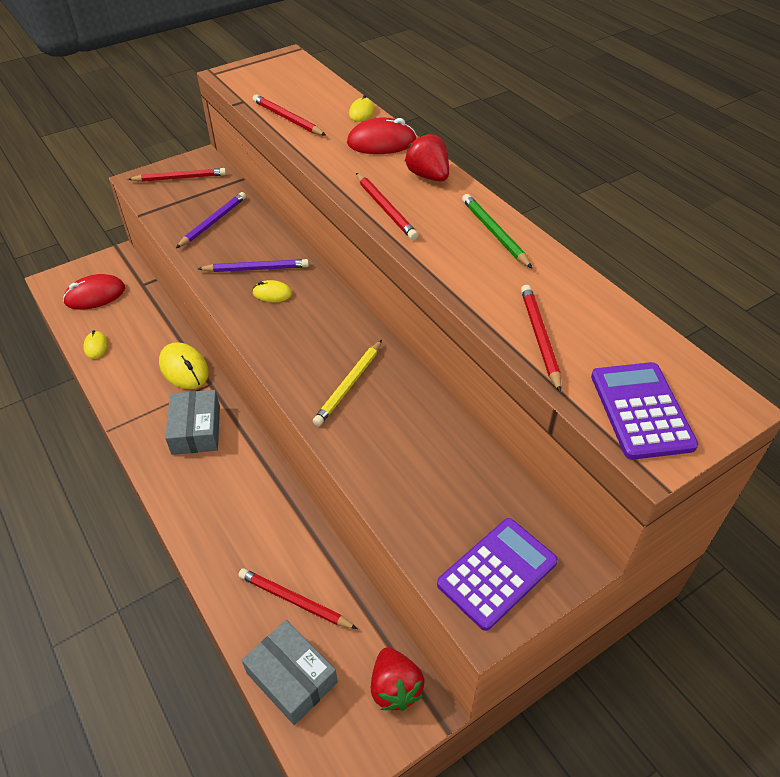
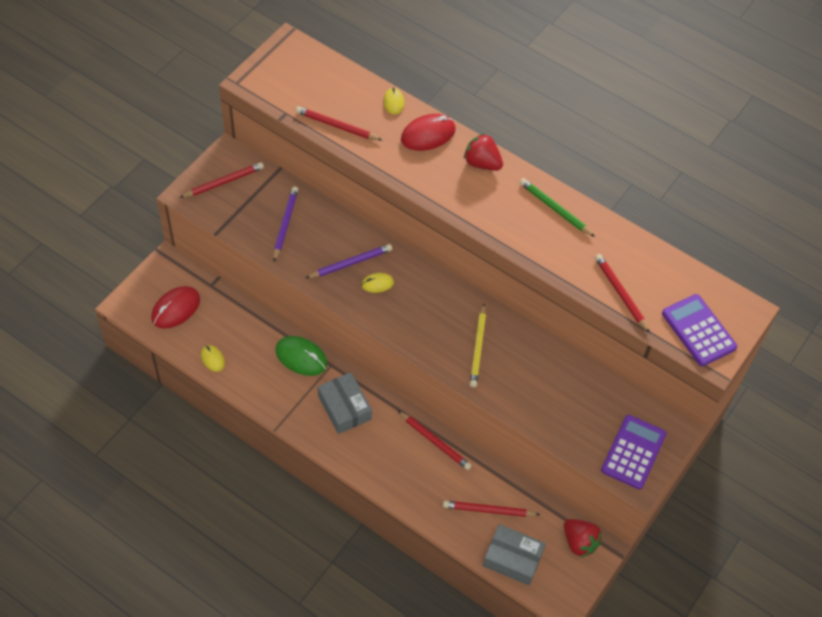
camera: 25 degrees left, 10 degrees up
(184, 368) = (301, 357): yellow mouse -> green mouse
(385, 209) = (467, 207): red pencil -> red pencil (435, 442)

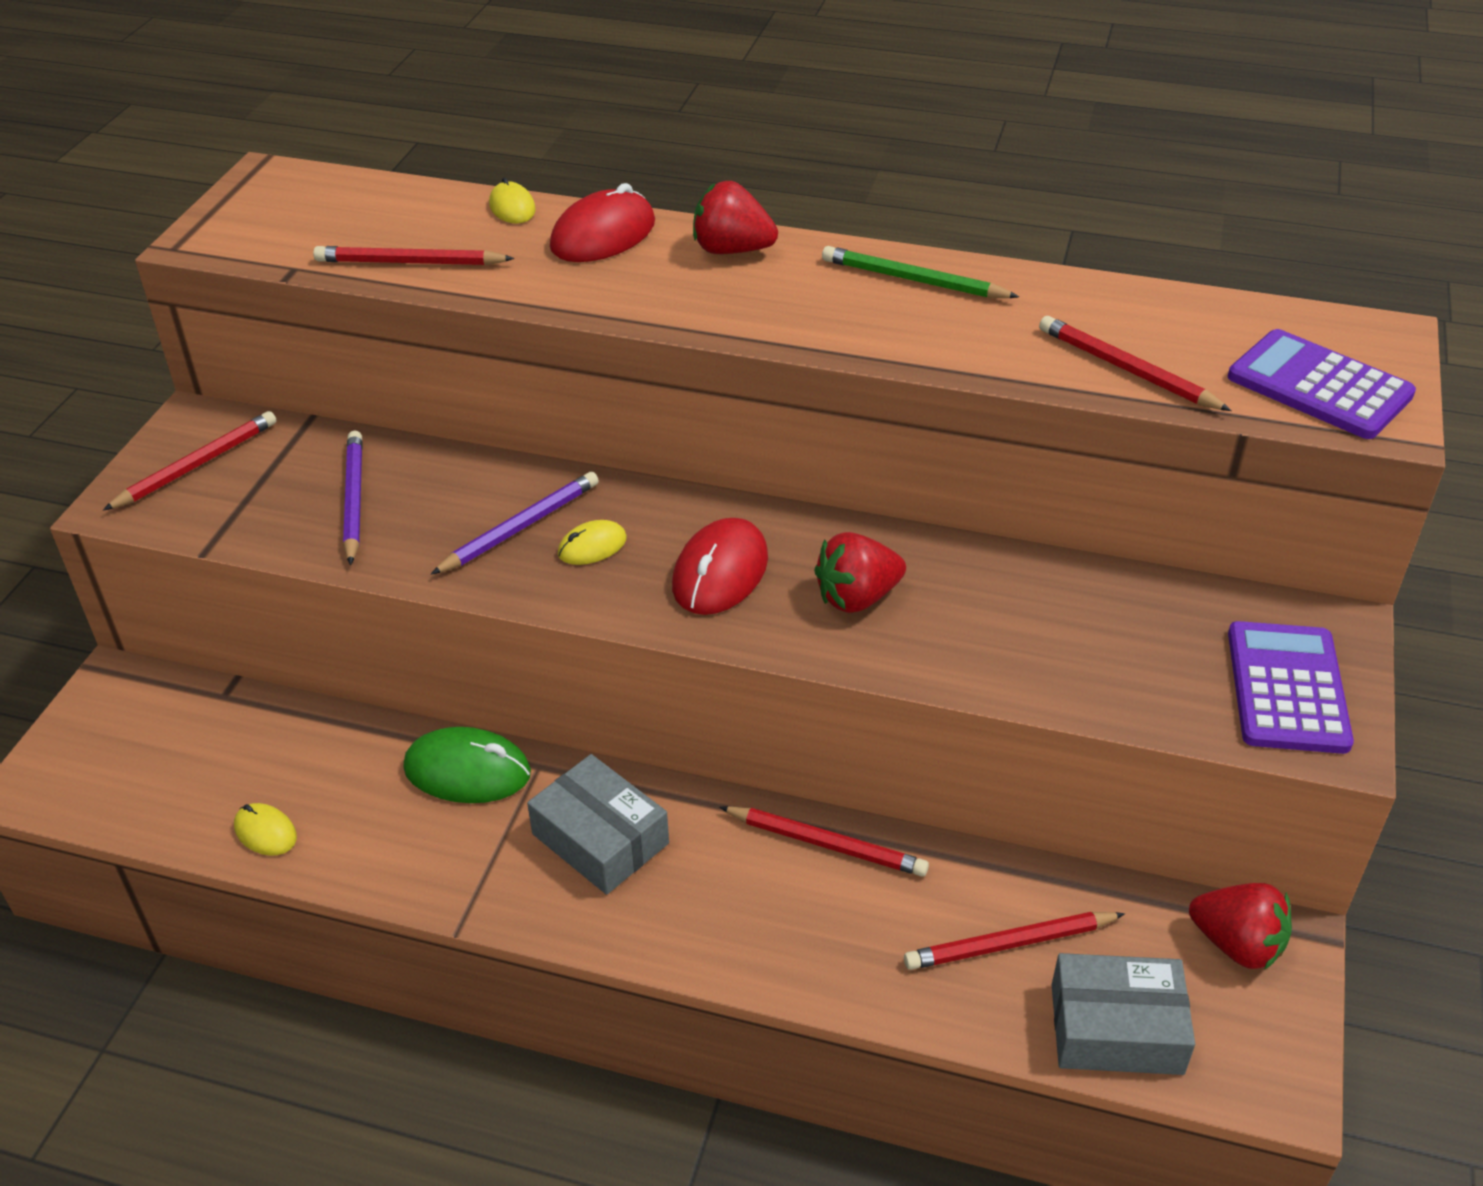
camera: 15 degrees left, 15 degrees down
(176, 309) = (153, 760): red mouse -> red mouse (720, 572)
(477, 348) = (857, 598): yellow pencil -> red strawberry

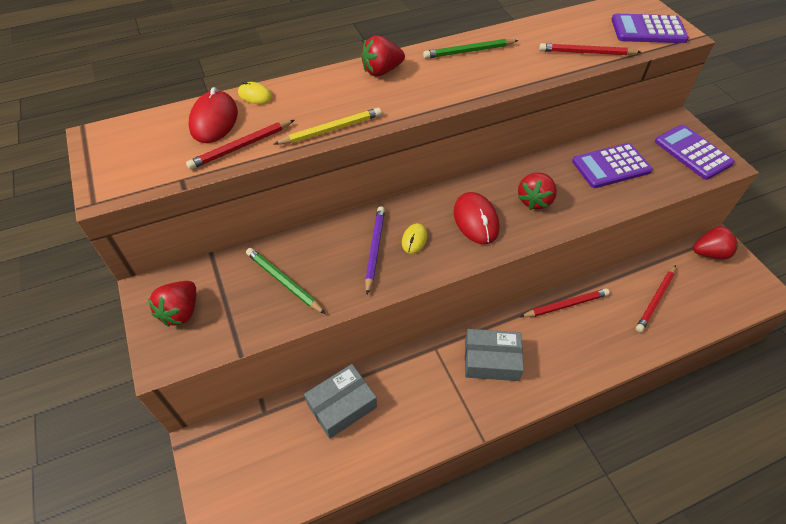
camera: 40 degrees left, 10 degrees up
(197, 465) = (181, 312): red pencil -> red strawberry
(265, 832) = (358, 459): yellow mouse -> none
(354, 499) = (284, 281): purple pencil -> green pencil
(467, 771) = (410, 369): green mouse -> none
(550, 295) = (331, 130): none -> yellow pencil
(603, 235) = (316, 90): red mouse -> red mouse (214, 120)
(1076, 622) = (611, 166): none -> purple calculator
(1116, 1028) = (712, 306): grey box -> grey box (342, 405)

